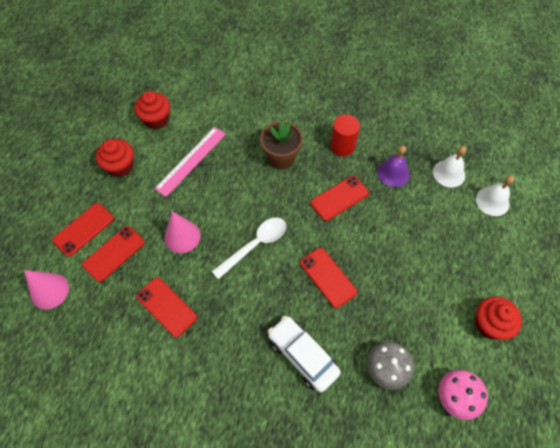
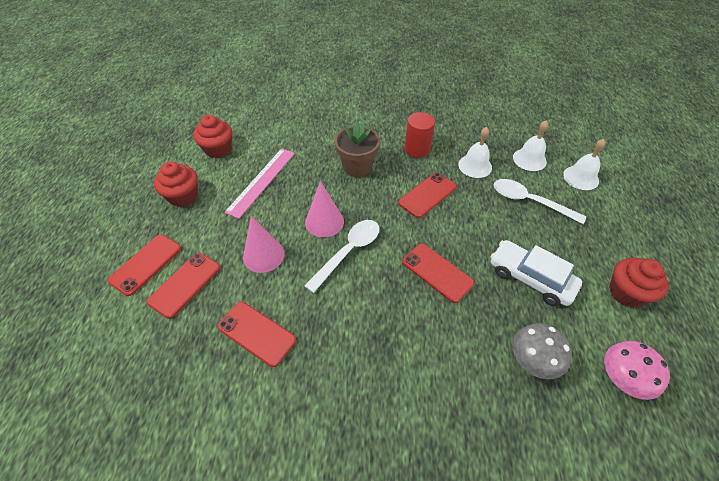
camera: 10 degrees left, 10 degrees down
(49, 291) = (106, 338): pink cone -> pink cone (324, 222)
(303, 355) = (432, 362): white car -> white car (530, 278)
(393, 173) = (475, 166): purple bell -> white bell
(433, 219) = (529, 201): none -> white spoon

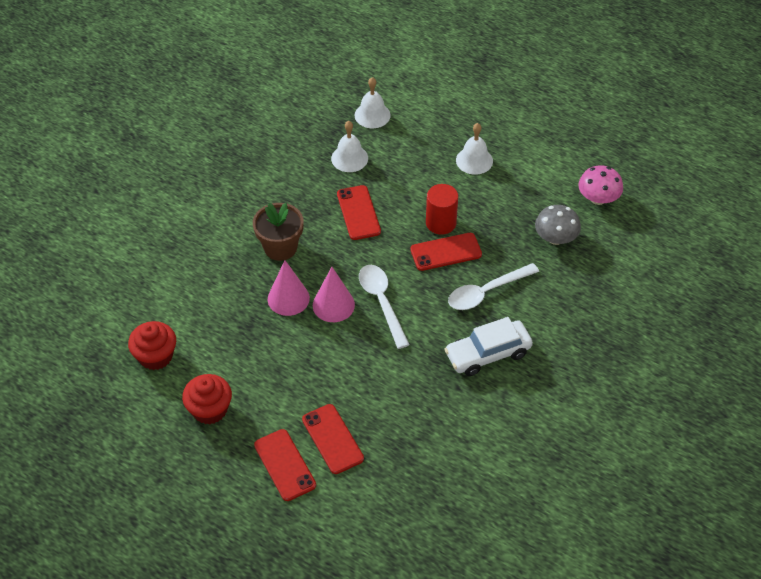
camera: 60 degrees left, 0 degrees up
(256, 333) = (421, 401): red phone -> none
(261, 181) = (239, 334): pink ruler -> none
(263, 255) = (340, 367): pink cone -> pink cone (288, 298)
(417, 149) = (293, 188): red cylinder -> red cylinder (441, 223)
(529, 201) = (419, 147): white spoon -> white spoon (486, 292)
(530, 278) = (492, 196): white car -> white car (488, 354)
(581, 177) = (420, 96): white bell -> white bell (474, 160)
(626, 292) = (542, 149): red cupcake -> none

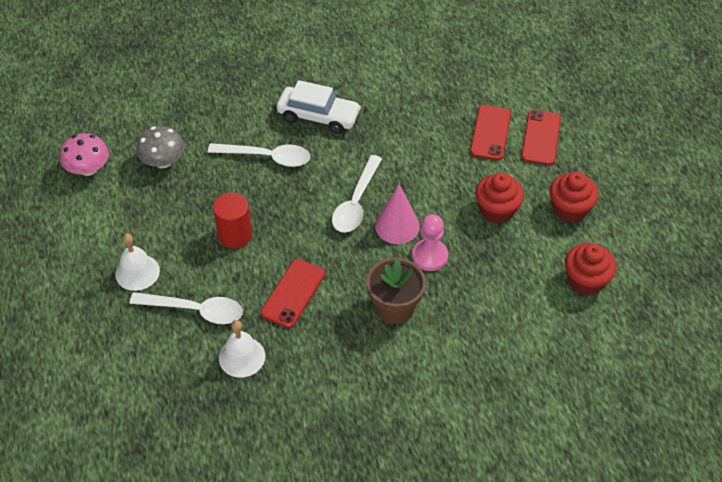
camera: 140 degrees left, 0 degrees up
(268, 369) = (496, 210): none -> red cupcake
(288, 298) = (429, 256): pink cone -> pink pawn
(372, 115) = (167, 392): white bell -> none
(409, 164) = (196, 310): none -> white spoon
(446, 252) = (260, 208): red phone -> none

